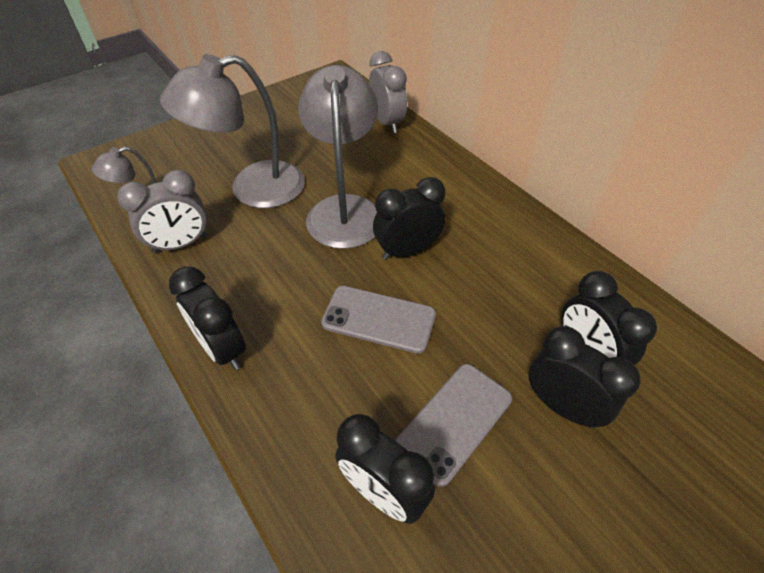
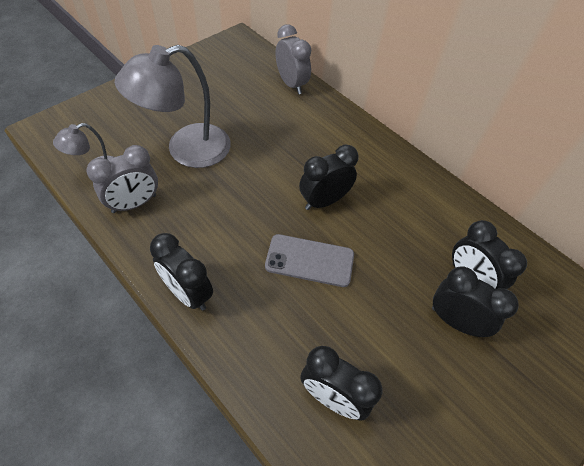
camera: 10 degrees left, 5 degrees up
(344, 209) = (268, 166): grey lamp -> none
(454, 421) = (378, 339): grey phone -> none

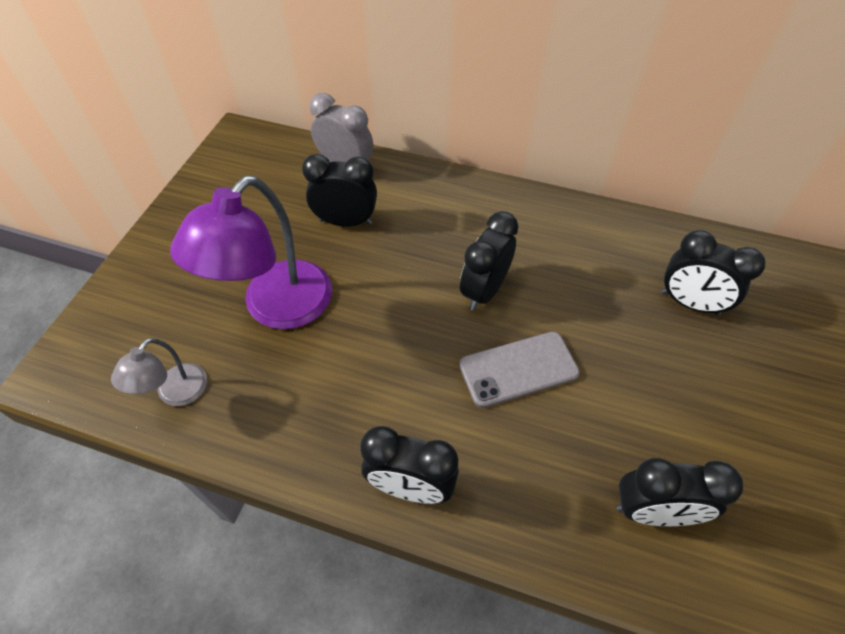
camera: 25 degrees left, 0 degrees up
(134, 204) = (259, 411): grey clock -> none
(186, 150) = (276, 308): grey lamp -> purple lamp
(455, 321) = (707, 354): black clock -> black clock (346, 222)

